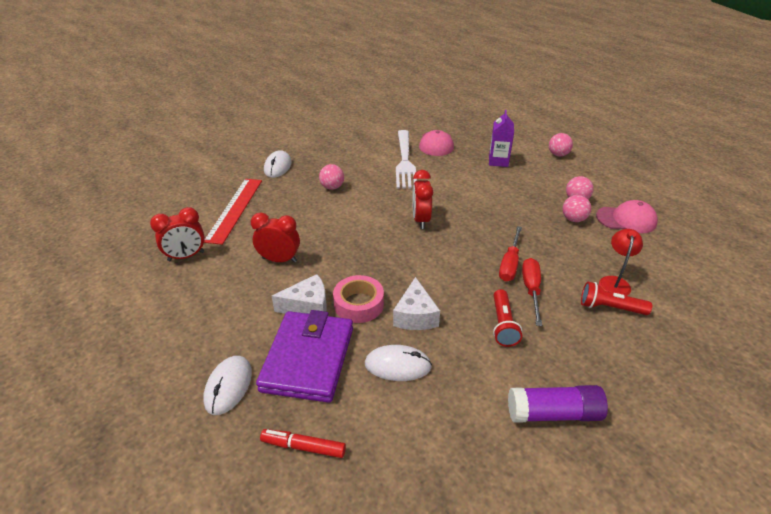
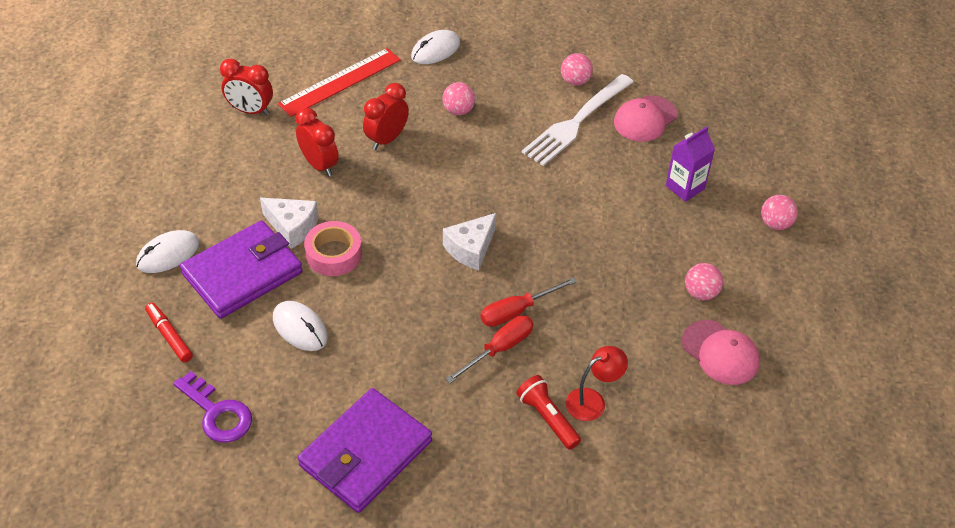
camera: 40 degrees right, 10 degrees up
(415, 316) = (366, 298): white cheese -> white cheese (470, 249)
(418, 475) = (217, 413): none -> purple key
(421, 220) = (496, 206): red clock -> red clock (386, 139)
(503, 325) = (427, 359): red flashlight -> none
(553, 413) = (366, 453): purple glue stick -> purple wallet
(573, 219) = (659, 312): pink ball -> pink ball (575, 81)

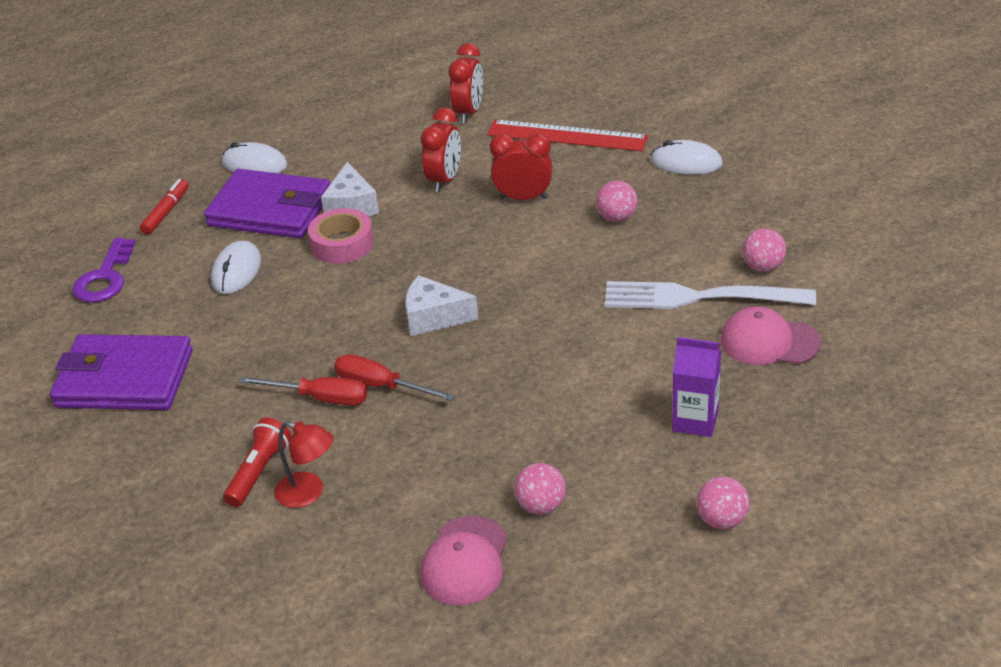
camera: 60 degrees right, 10 degrees down
(250, 111) = (469, 113): red clock -> red clock turned 150 degrees counterclockwise

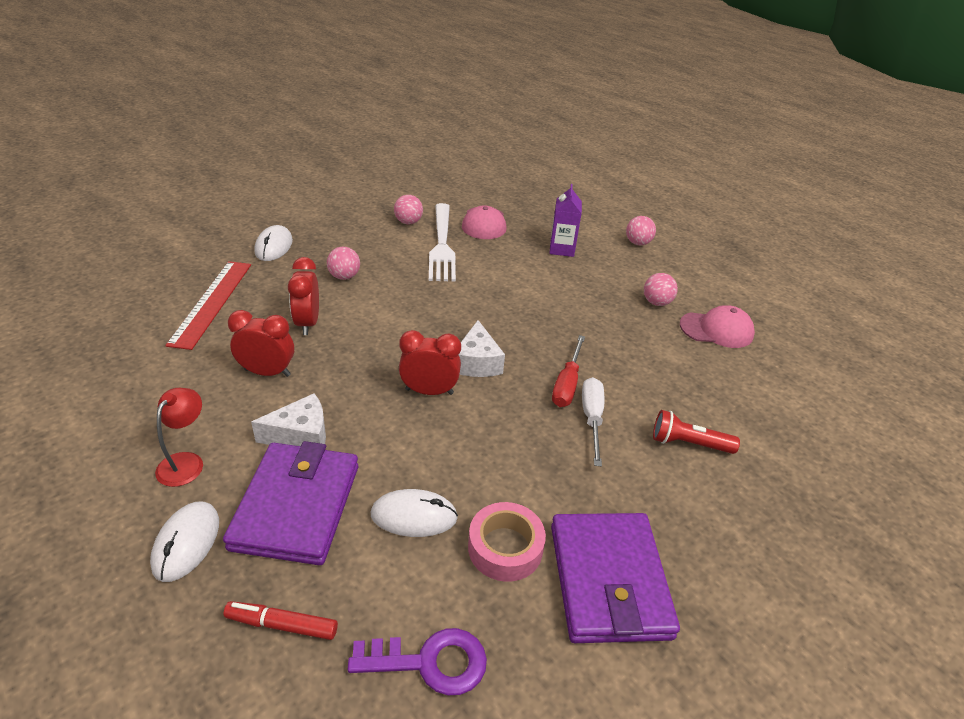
camera: 105 degrees left, 0 degrees up
(308, 493) = (696, 410): red lamp -> red lamp (185, 462)
(320, 398) = (592, 418): red screwdriver -> white screwdriver
(342, 244) = (368, 434): pink tape -> pink tape (505, 548)
(469, 113) = (141, 365): red clock -> red clock (429, 391)

